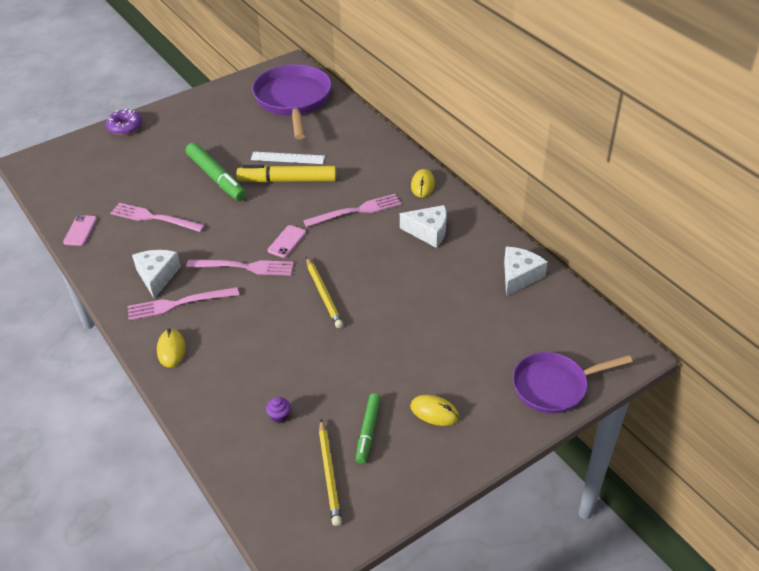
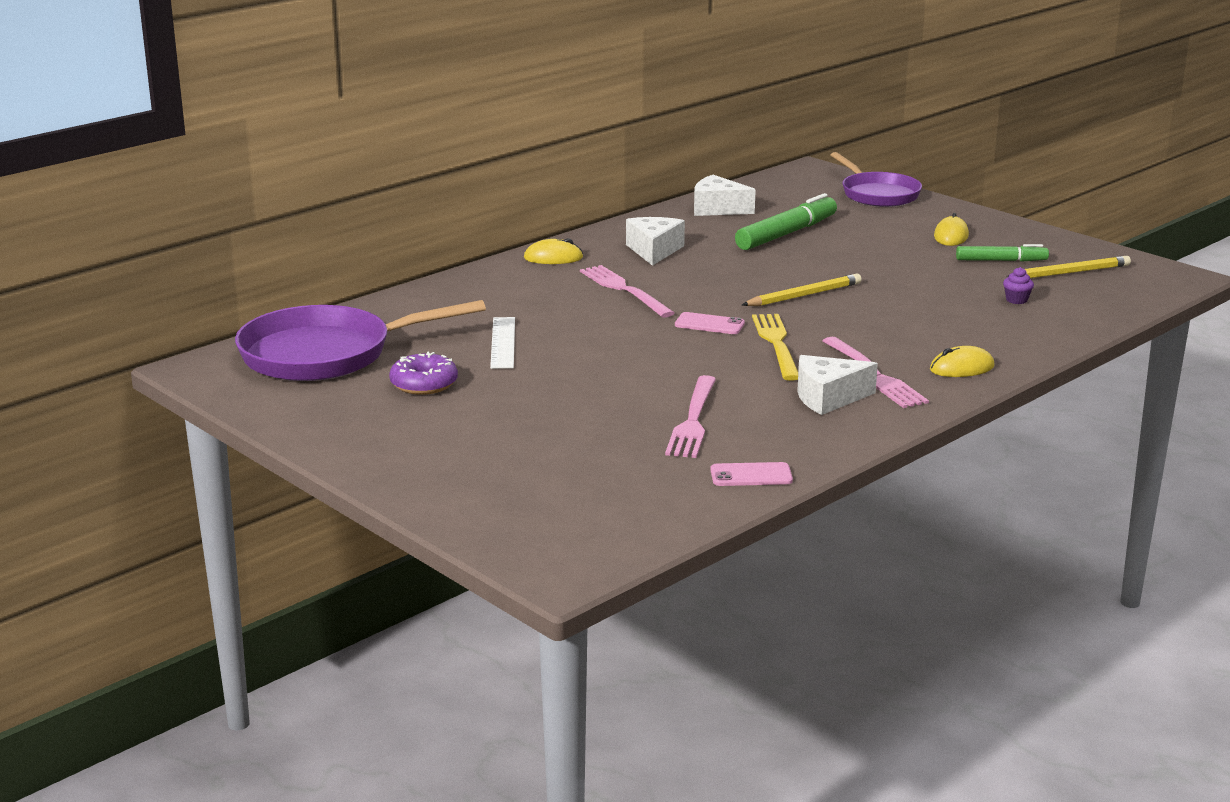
camera: 100 degrees left, 20 degrees down
(125, 127) = (421, 491): purple donut -> purple donut (424, 384)
(216, 178) = (569, 387): green marker -> green marker (786, 234)
(244, 267) = (776, 344): pink fork -> yellow fork
(287, 180) = (564, 337): yellow marker -> none

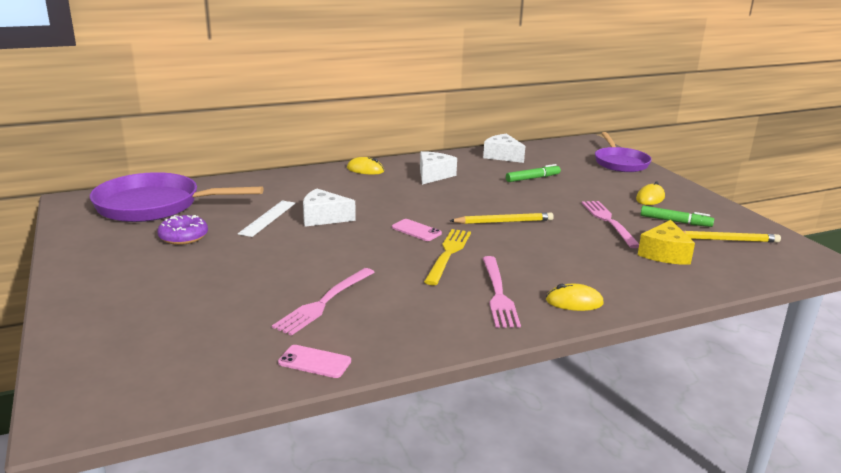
camera: 20 degrees right, 0 degrees up
(624, 290) = (385, 197): pink fork -> pink fork (608, 221)
(786, 234) = (532, 178): green marker -> green marker, size x0.62
(828, 398) = (444, 305): white cheese -> white cheese (323, 218)
(1016, 300) = (664, 254): purple cupcake -> yellow cheese

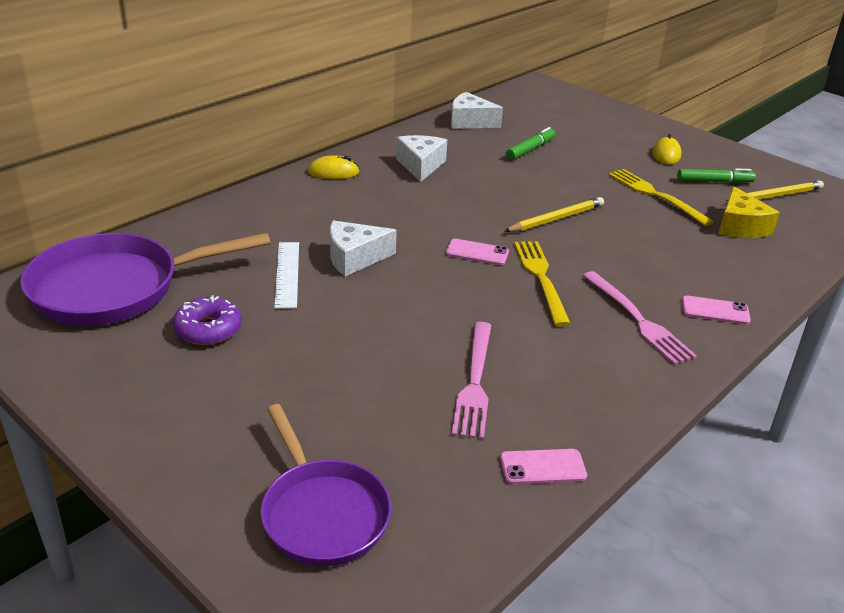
camera: 25 degrees left, 10 degrees up
(574, 302) = (715, 310): yellow mouse -> pink phone
(608, 221) = (655, 195): pink fork -> yellow fork
(620, 163) = (597, 110): purple pan -> purple pan (322, 513)

